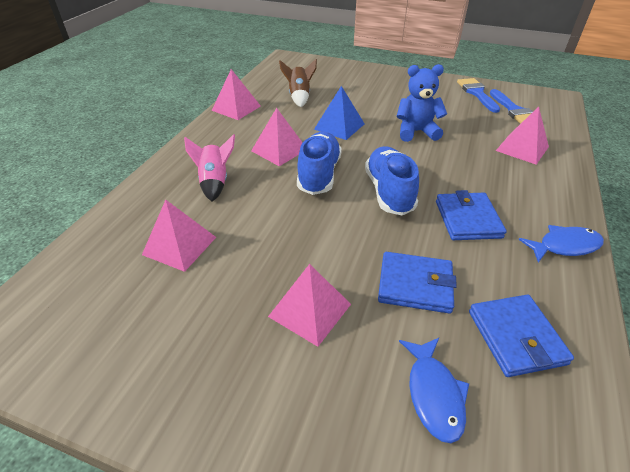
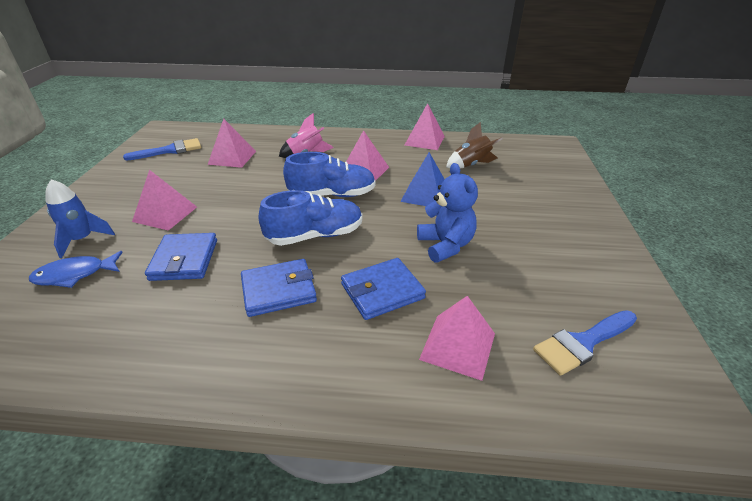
camera: 75 degrees right, 5 degrees down
(350, 403) = (82, 240): none -> blue rocket
(477, 93) = (609, 298): blue brush -> blue brush (170, 150)
(515, 337) = (113, 321): blue wallet -> blue wallet (382, 291)
(564, 246) = (237, 372): blue fish -> none

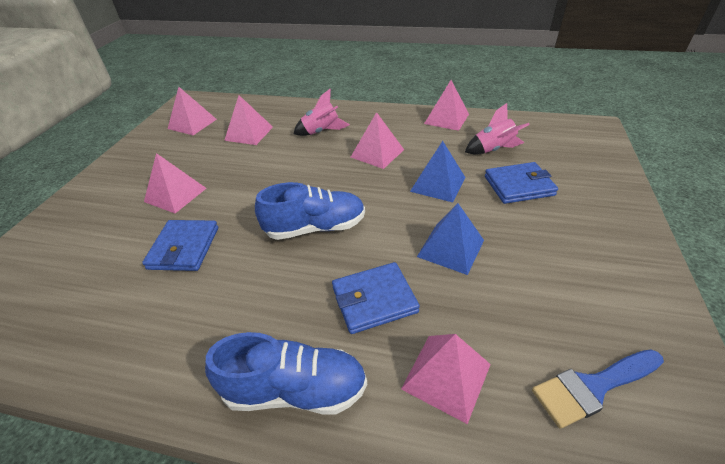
camera: 10 degrees right, 5 degrees up
(75, 275) = (82, 258): blue fish -> none
(82, 240) = (96, 219): blue rocket -> none
(170, 150) = (192, 124): blue brush -> pink pyramid
(279, 290) = (268, 290): blue wallet -> blue wallet (519, 186)
(332, 195) = (340, 180): blue shoe -> blue shoe (295, 390)
(445, 245) = (451, 248): blue teddy bear -> blue pyramid
(471, 165) = (493, 150): brown rocket -> pink rocket

